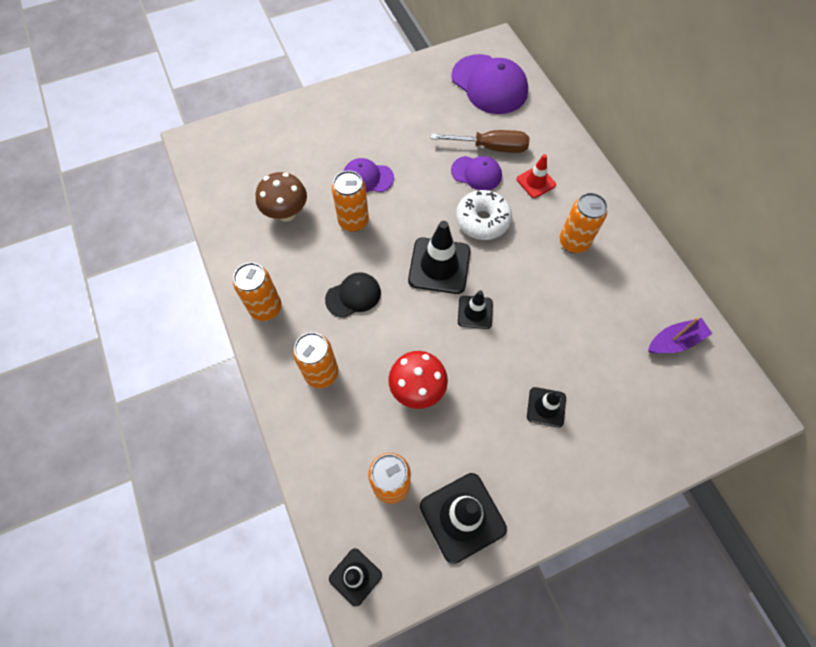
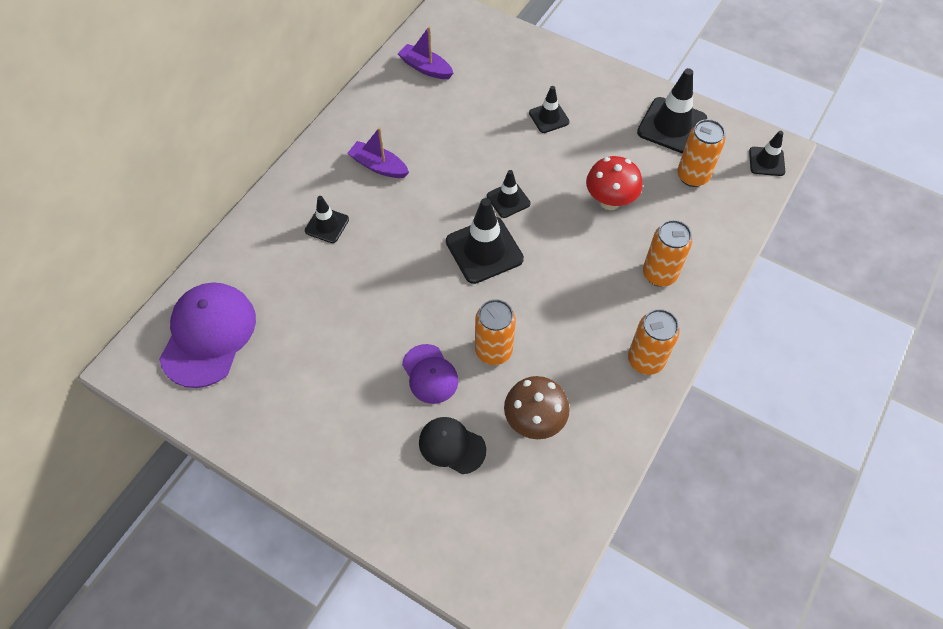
camera: 125 degrees left, 5 degrees down
(353, 296) = (571, 298): black cap -> black cap (452, 446)
(476, 173) = (351, 279): purple cap -> none
(482, 220) = (407, 244): white donut -> none
(491, 147) = (306, 284): brown screwdriver -> none
(536, 182) = (327, 225): red traffic cone -> black traffic cone
(573, 242) = (378, 166): orange can -> purple boat

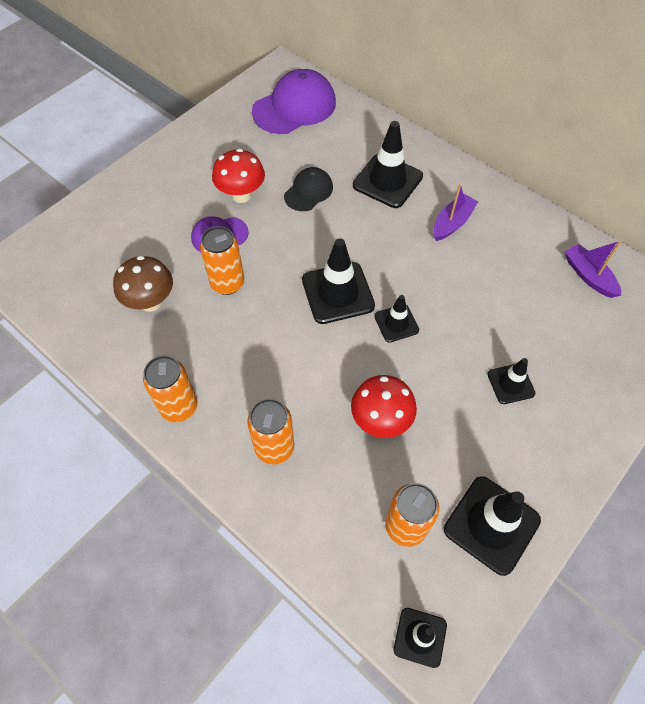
camera: 100 degrees right, 0 degrees up
(208, 335) = (294, 107): purple cap -> purple cap turned 60 degrees counterclockwise
(327, 225) = (387, 181): black traffic cone -> black traffic cone, size x1.75
(365, 364) = (241, 195): none -> red mushroom
(425, 68) = (588, 276): purple boat -> purple boat turned 75 degrees counterclockwise
(452, 446) = (151, 242): black cap -> black cap (308, 191)

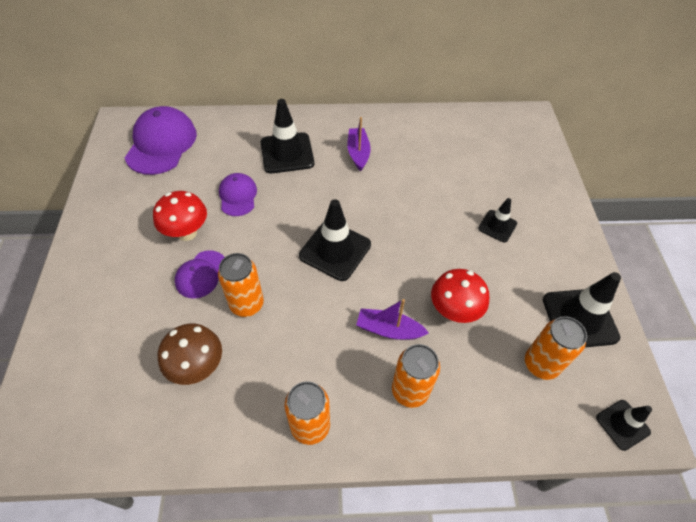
camera: 45 degrees left, 5 degrees down
(308, 191) = (238, 196): black cap -> purple cap
(396, 323) = (394, 241): black traffic cone -> none
(588, 276) = (467, 132): purple boat -> purple boat (389, 330)

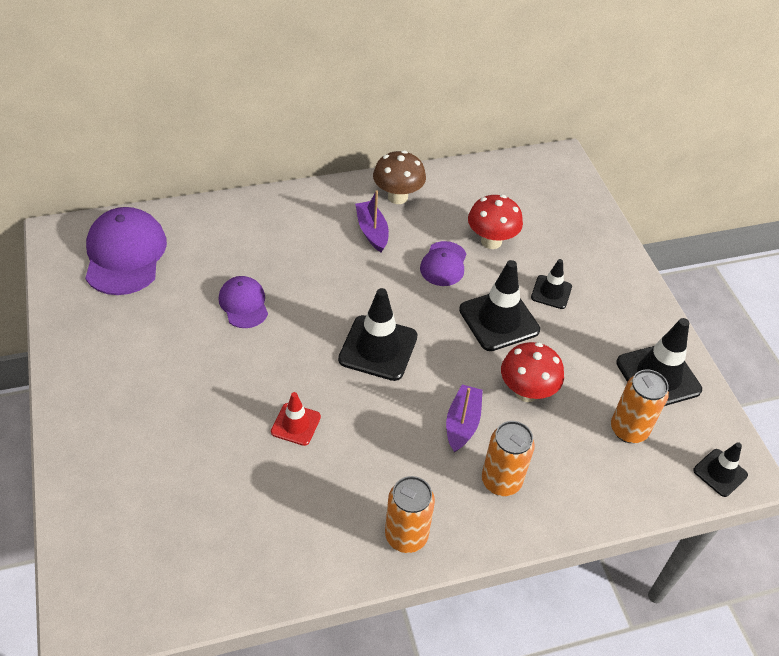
camera: 15 degrees left, 5 degrees down
(187, 233) = (197, 356): red mushroom -> red mushroom (491, 241)
(198, 367) = (262, 500): brown mushroom -> brown mushroom (397, 197)
(201, 274) = (231, 400): purple cap -> purple cap (443, 264)
(247, 304) = (296, 424): orange can -> red traffic cone
(287, 153) = (286, 244): black traffic cone -> black traffic cone (499, 320)
(389, 330) = (462, 423): purple boat -> purple boat turned 105 degrees clockwise

